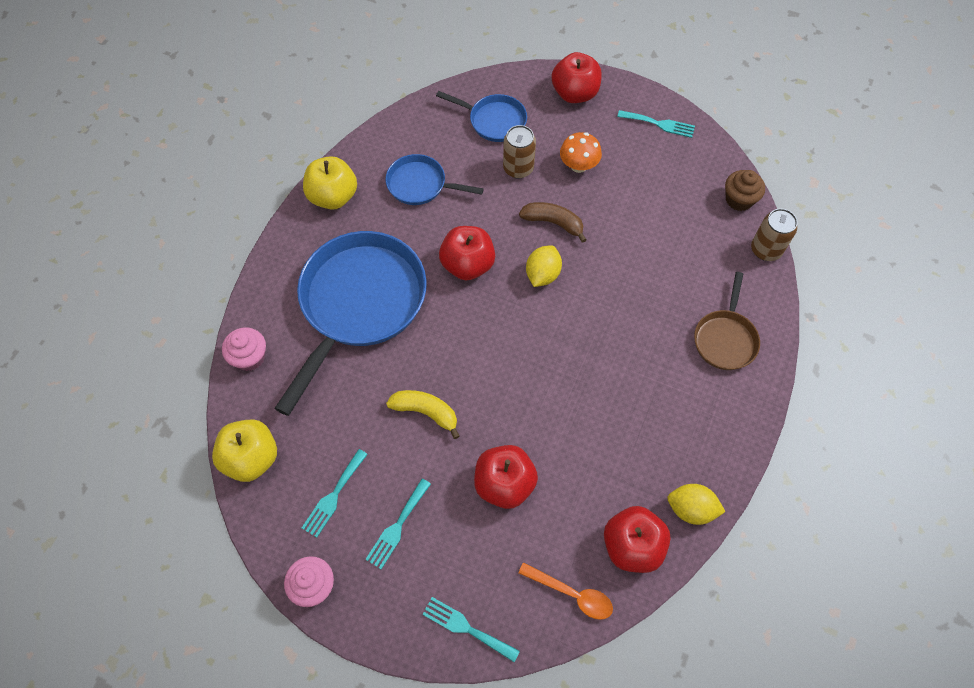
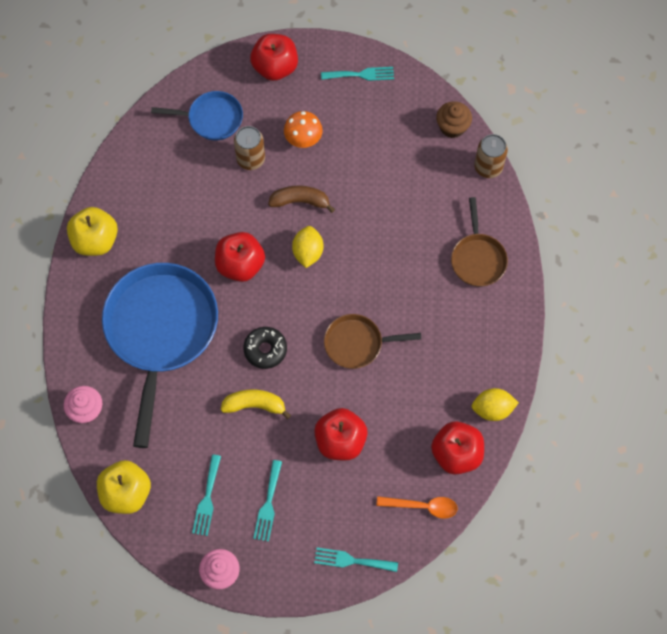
camera: 20 degrees left, 5 degrees up
(420, 185) = (169, 203): blue pan -> none
(460, 358) = (265, 350): none -> black donut
(561, 384) = (357, 343): none -> brown pan

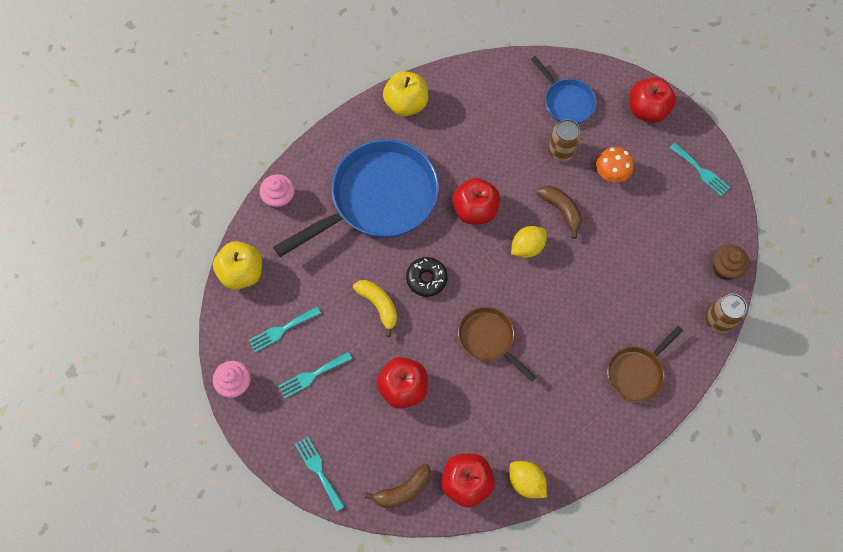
camera: 50 degrees right, 0 degrees up
(422, 506) = (403, 490): orange spoon -> brown banana

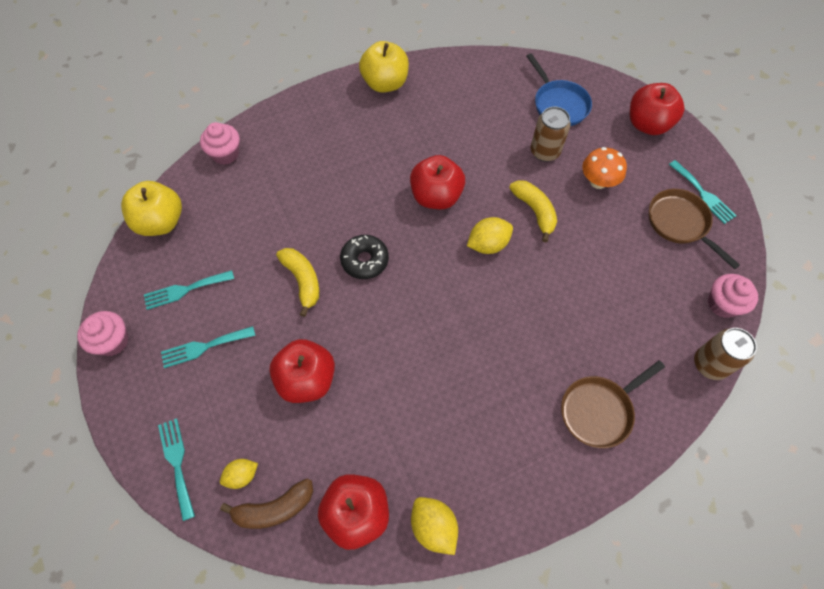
camera: 10 degrees right, 5 degrees down
(372, 470) = (242, 475): none -> yellow lemon
(378, 199) = (331, 169): blue pan -> none
(488, 339) = (422, 339): brown pan -> brown pan (680, 223)
(561, 210) = (534, 211): brown banana -> yellow banana
(725, 268) = (723, 304): brown cupcake -> pink cupcake

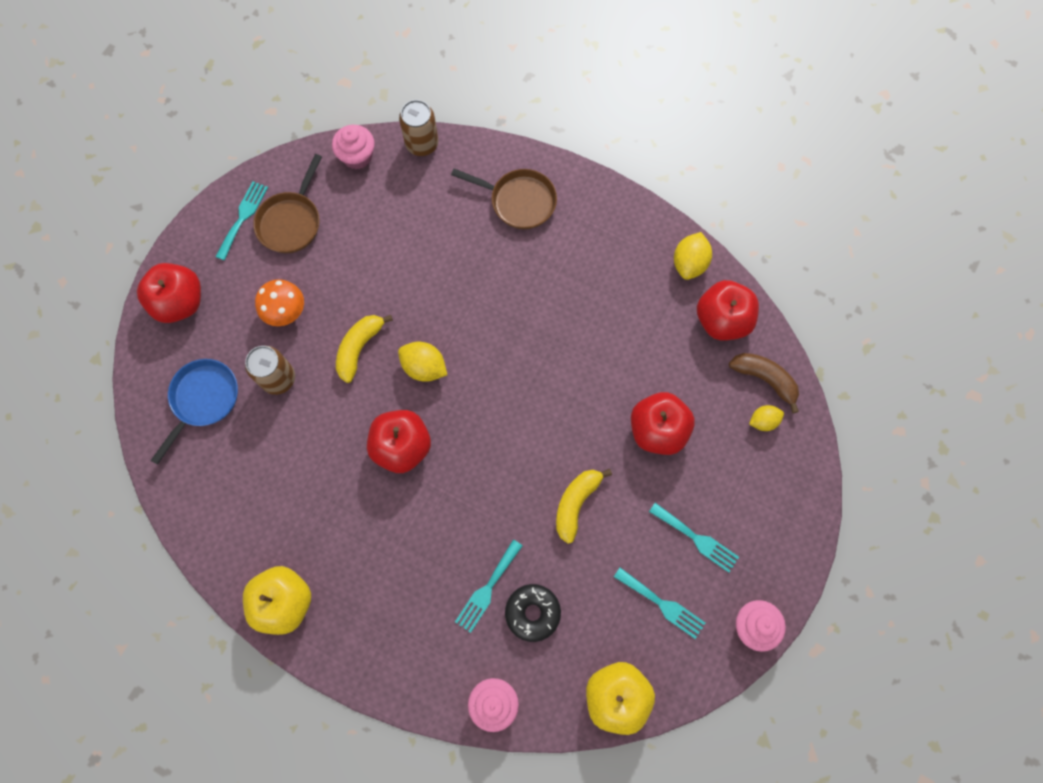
camera: 125 degrees left, 10 degrees up
(177, 463) = (794, 477): turquoise fork -> turquoise fork (487, 589)
(242, 475) = (763, 421): yellow lemon -> yellow lemon turned 45 degrees counterclockwise
(365, 260) = (516, 463): black donut -> black donut (532, 612)

